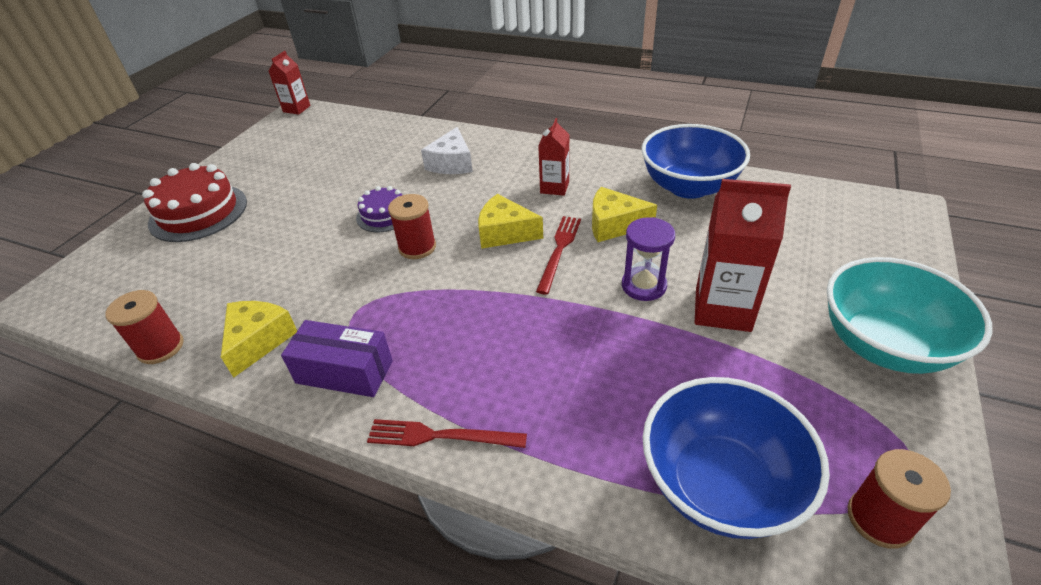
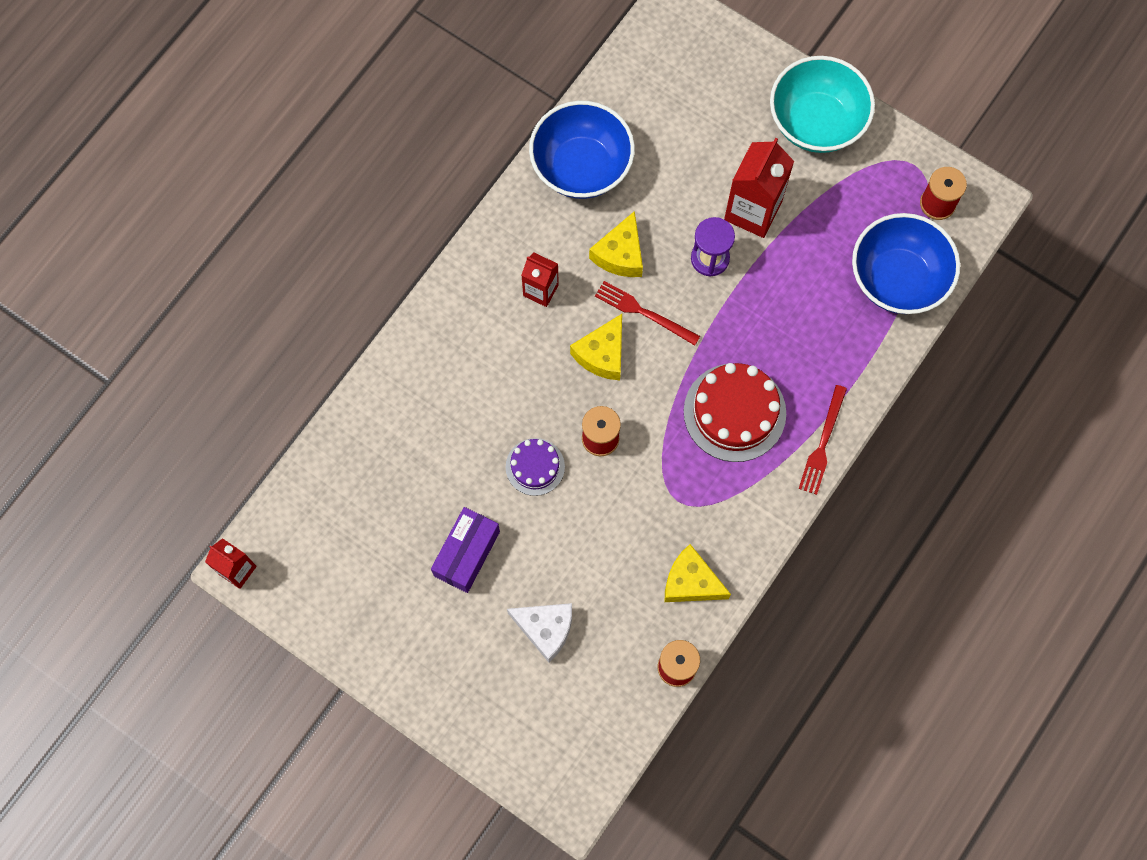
camera: 80 degrees left, 30 degrees up
(198, 212) = (464, 668): red cake -> red cake (734, 412)
(344, 372) = (745, 510): purple box -> purple box (466, 553)
(451, 163) = (456, 386): white cheese -> white cheese (545, 629)

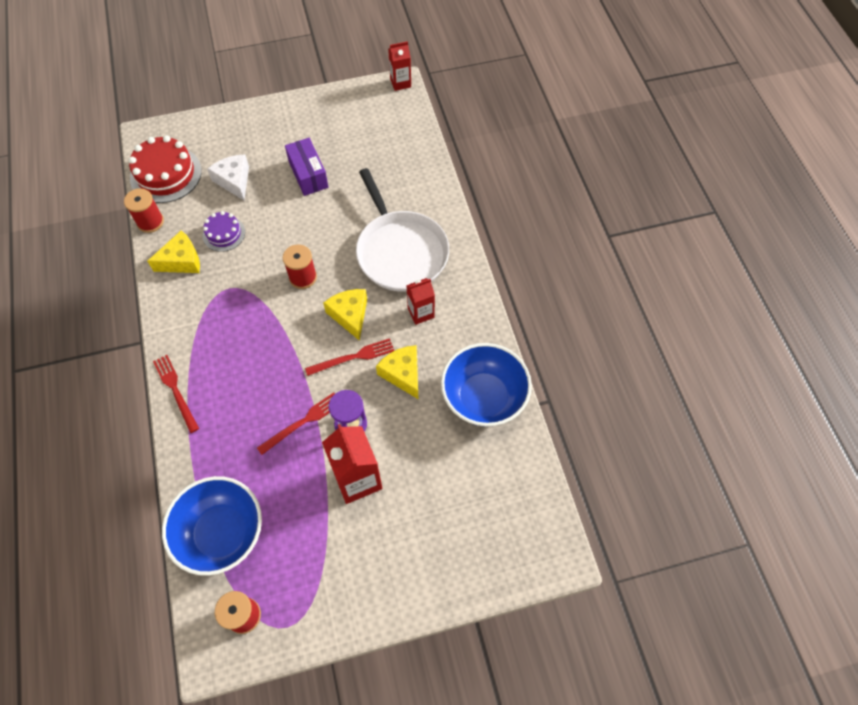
camera: 130 degrees right, 10 degrees down
(485, 368) = (400, 251): none -> white pan
(535, 467) = (320, 235): purple cake -> purple cake (224, 234)
(545, 629) = (234, 181): white cheese -> white cheese turned 90 degrees clockwise
(734, 412) = (244, 357): red cake -> red cake (166, 174)
(746, 301) = (303, 422): none -> red fork
(816, 122) = (382, 583): turquoise bowl -> none

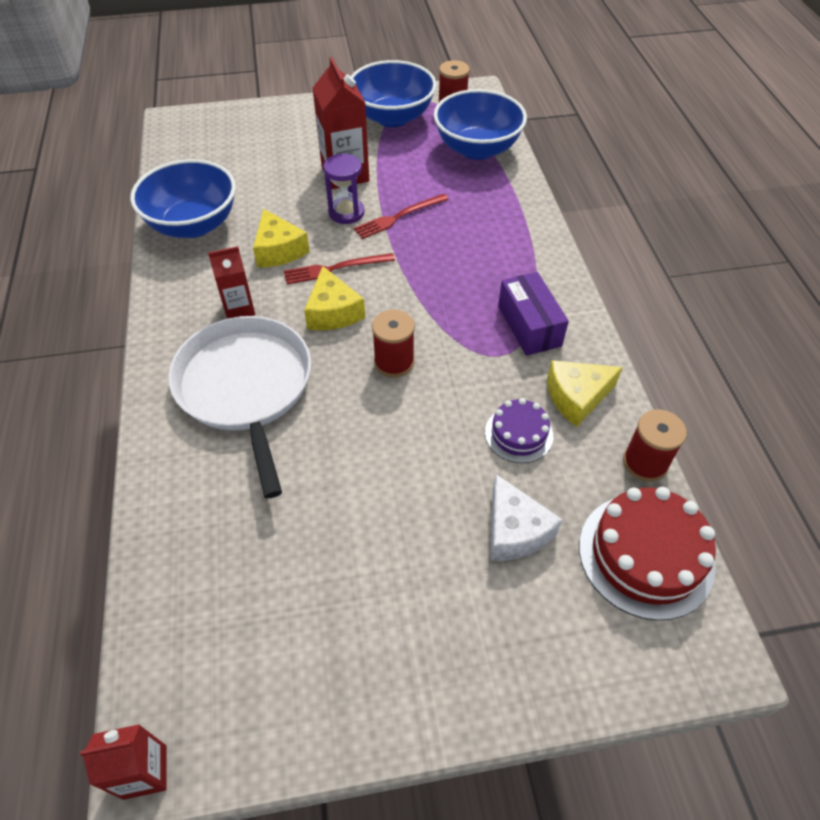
camera: 175 degrees left, 10 degrees down
(175, 390) = (547, 251): red fork -> none
(308, 174) = (378, 533): purple box -> purple box (529, 325)
(313, 586) = (392, 117): none -> blue bowl

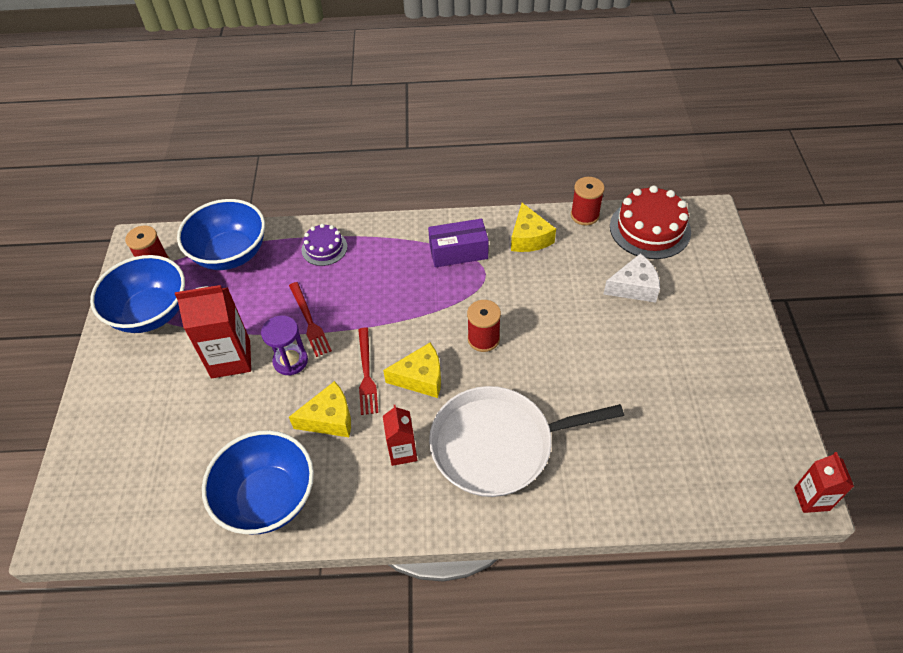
camera: 80 degrees left, 0 degrees up
(519, 434) = (558, 273): purple cake -> purple cake (324, 248)

